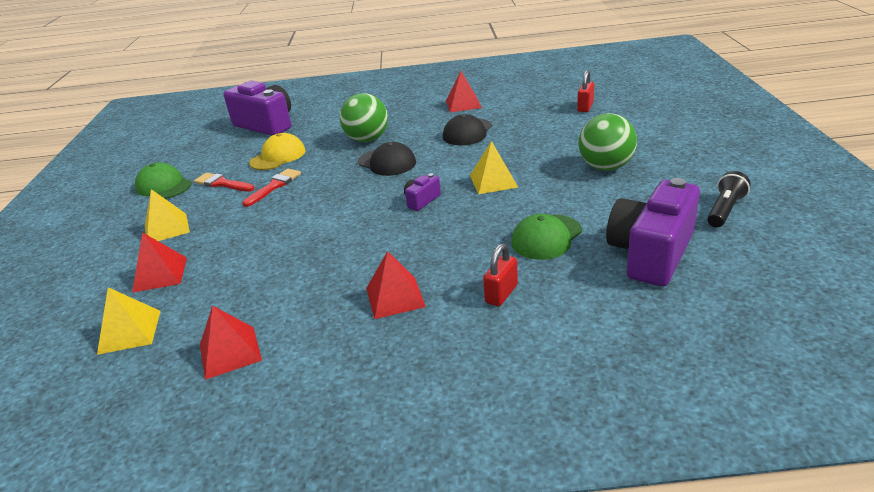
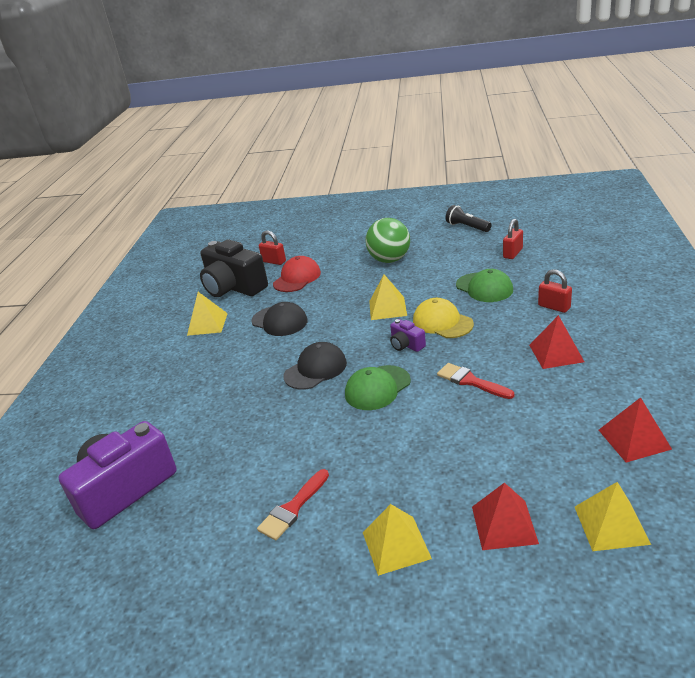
camera: 80 degrees left, 0 degrees up
(163, 186) = (265, 581): green cap -> green cap (377, 388)
(274, 186) = (326, 453): red brush -> red brush (471, 381)
(278, 157) = (244, 461): yellow cap -> yellow cap (442, 322)
(367, 139) = (248, 387): green ball -> none
(463, 104) = (207, 324): red pyramid -> yellow pyramid
(528, 100) = (234, 287): none -> black camera
(551, 124) = (297, 278): none -> red cap
(651, 253) = (512, 253): purple camera -> red padlock

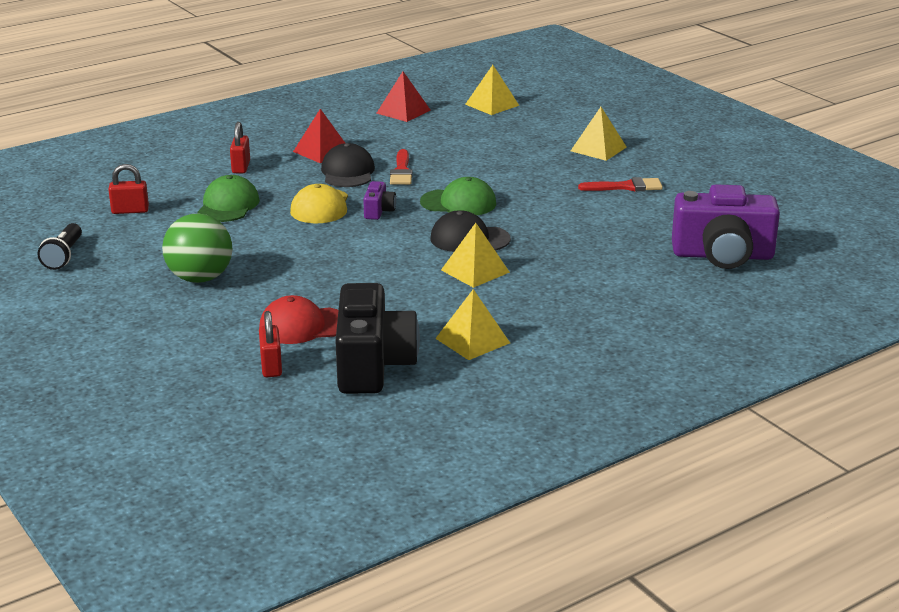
camera: 135 degrees left, 5 degrees down
(279, 321) = (413, 294): black cap -> black cap (348, 172)
(387, 308) = (320, 241): yellow pyramid -> yellow pyramid (475, 271)
(504, 524) = (534, 127): red pyramid -> none

